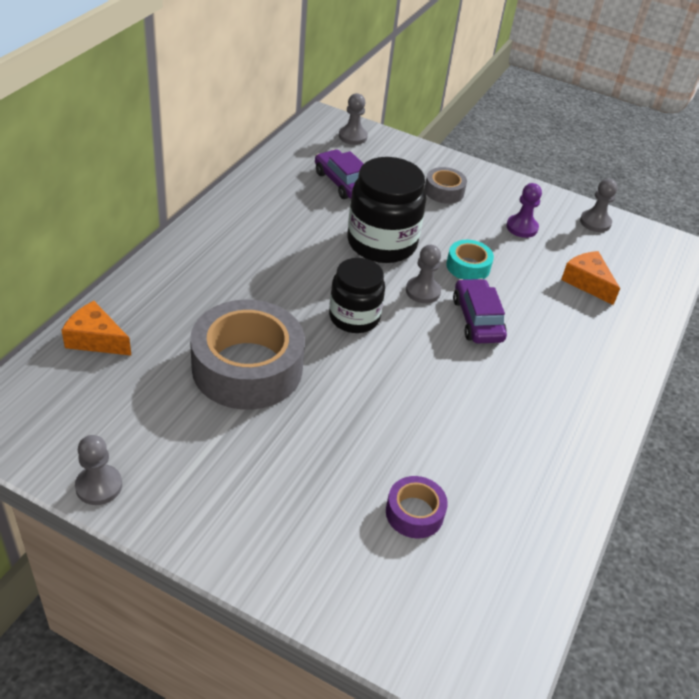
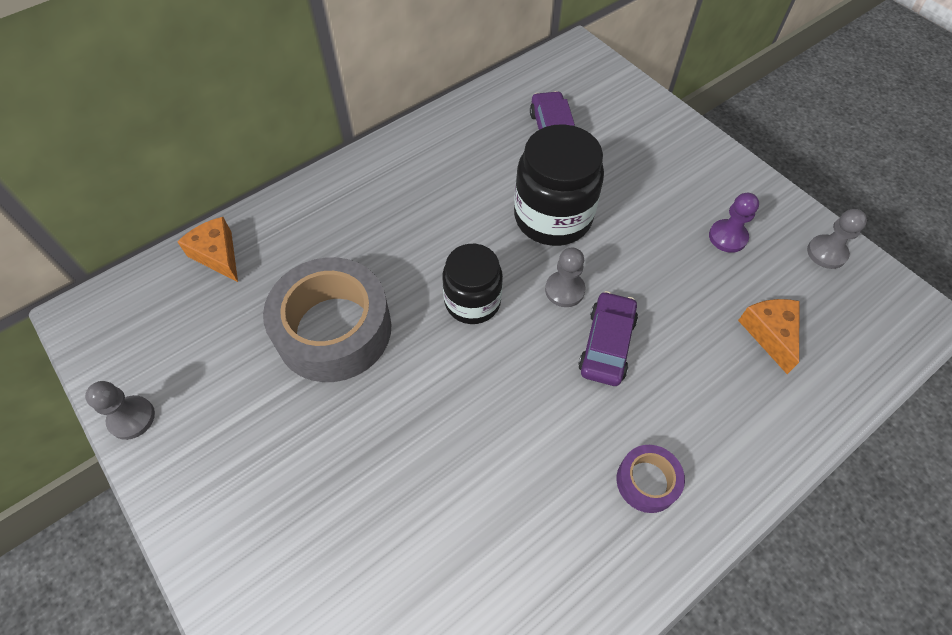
camera: 30 degrees right, 15 degrees up
(352, 136) = (594, 76): grey pawn -> none
(414, 513) = (401, 568): purple tape -> purple tape (647, 481)
(444, 191) = (660, 167): grey tape -> none
(468, 266) = (634, 272): turquoise tape -> none

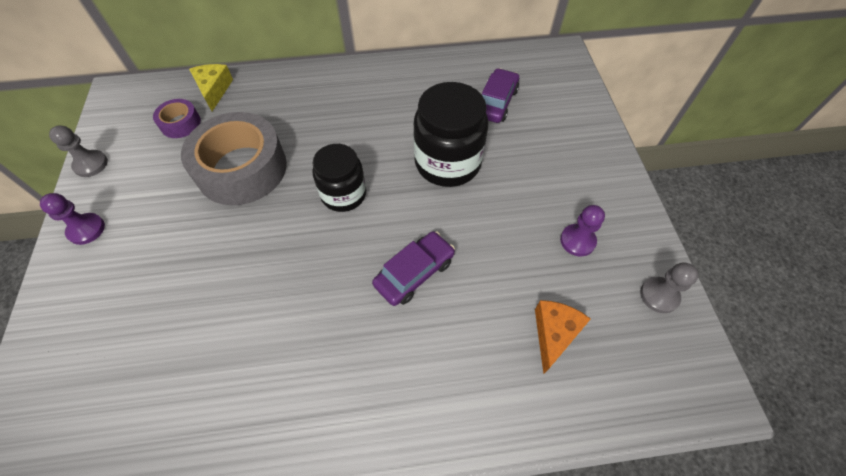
camera: 30 degrees right, 0 degrees up
(199, 495) = (86, 229): none -> purple pawn
(217, 255) = (214, 90): orange cheese -> yellow cheese
(564, 290) = (414, 218): grey pawn -> none
(647, 481) = (363, 390): purple tape -> purple tape (180, 123)

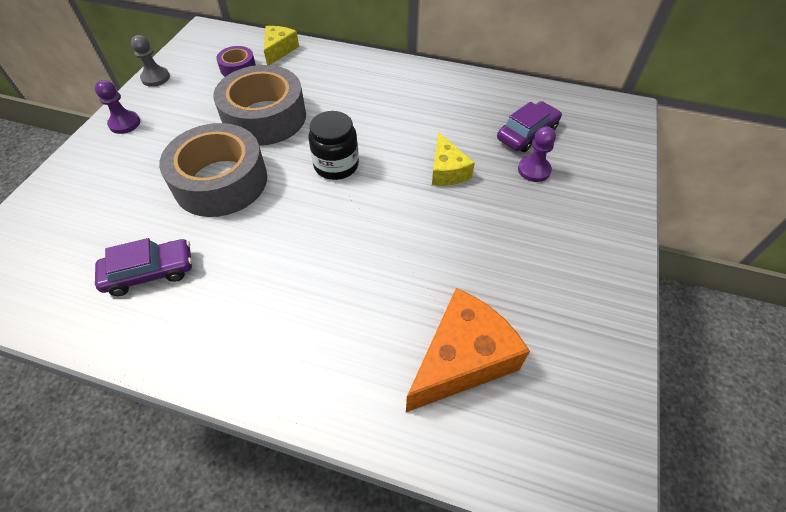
camera: 25 degrees right, 5 degrees down
(236, 254) = (220, 181): none -> grey tape
(414, 273) = (359, 252): purple car -> purple car (150, 272)
(447, 163) = (447, 171): black jar -> yellow cheese
(554, 334) = (462, 359): orange cheese -> orange cheese, size x1.68
(577, 241) = (538, 285): purple pawn -> purple pawn (534, 170)
(659, 295) = (598, 371): grey pawn -> none

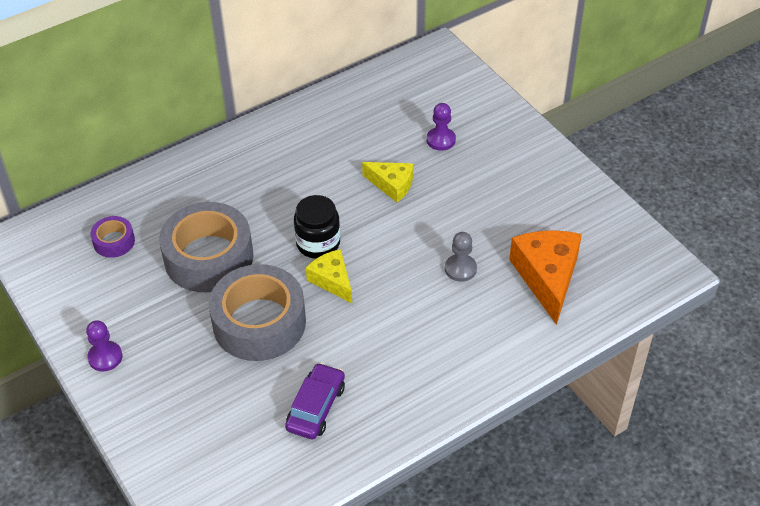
camera: 50 degrees left, 5 degrees down
(155, 78) = (56, 307): grey pawn -> grey pawn (460, 269)
(279, 50) = (121, 200): yellow cheese -> yellow cheese (332, 280)
(527, 134) = (403, 118): purple car -> none

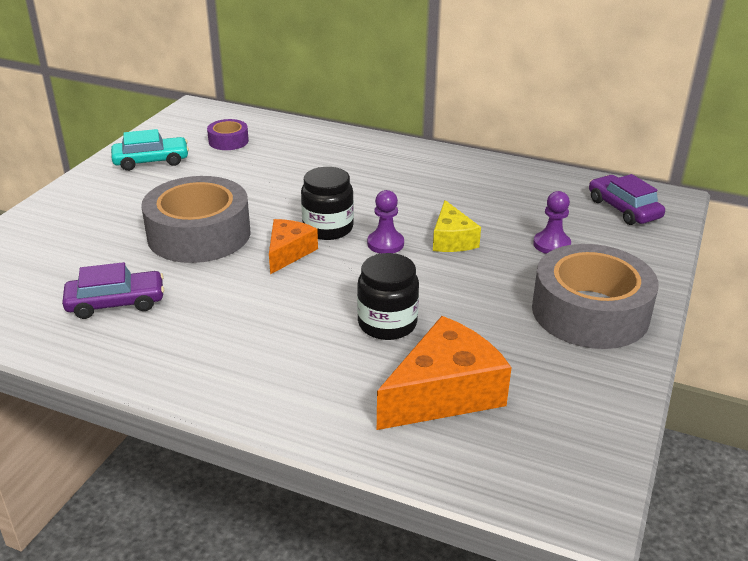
camera: 55 degrees right, 15 degrees down
(100, 308) = (151, 161): none -> turquoise car
(105, 357) = (99, 181): purple pawn -> purple pawn (385, 244)
(208, 257) = (253, 184): grey tape -> grey tape (590, 312)
(332, 280) = (288, 252): yellow cheese -> orange cheese
(430, 79) = (623, 209): none -> purple car
(460, 269) = (387, 324): grey pawn -> black jar

